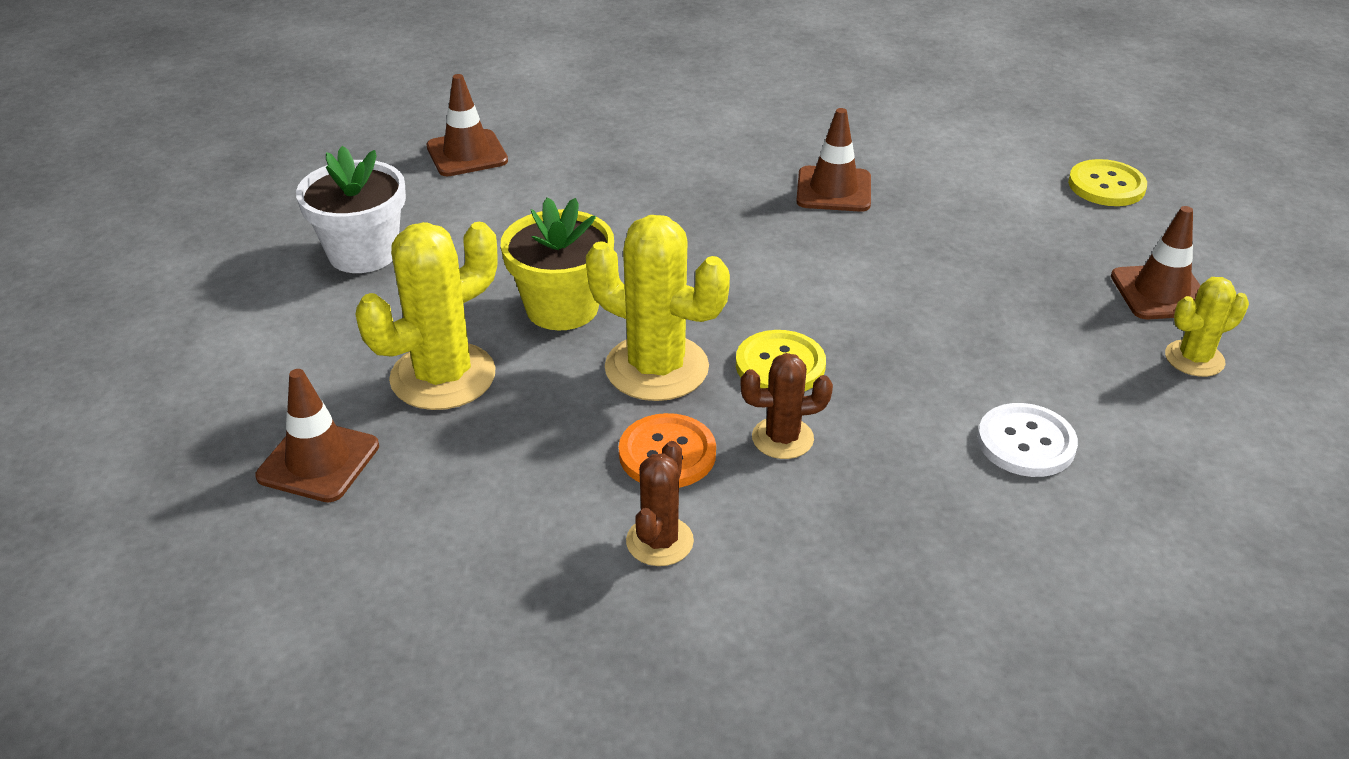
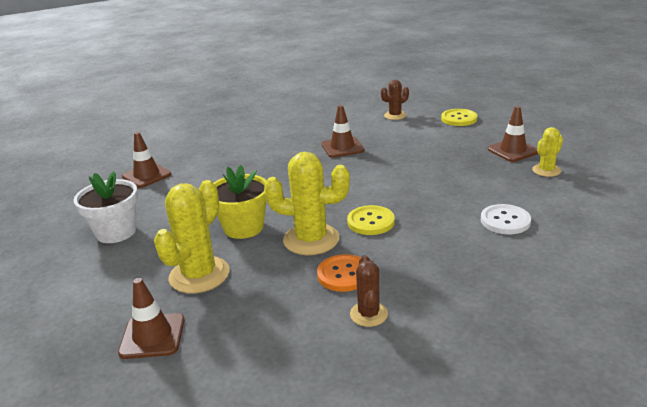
camera: 20 degrees left, 10 degrees down
(782, 438) = (395, 251): brown cactus -> brown cactus (395, 115)

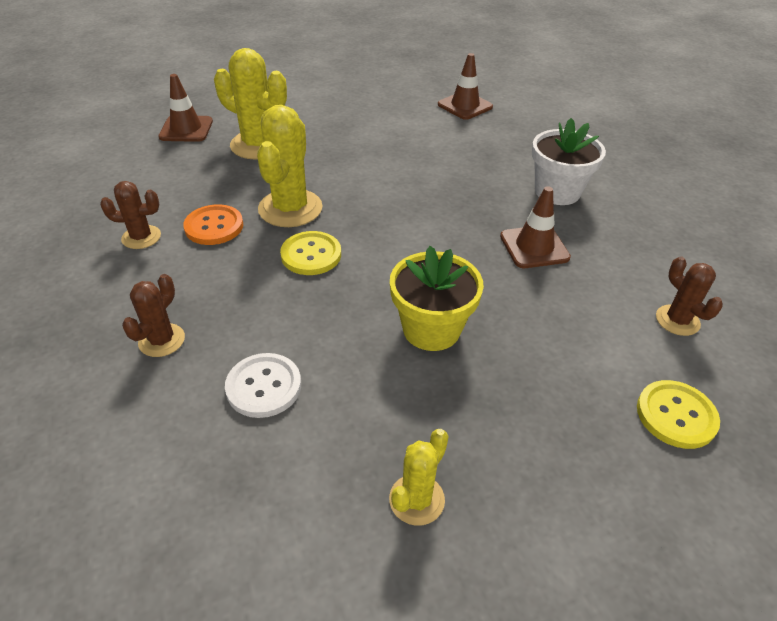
camera: 90 degrees right, 15 degrees up
(116, 232) = (351, 100): white flower pot -> white flower pot (557, 192)
(243, 227) = (333, 166): yellow flower pot -> yellow flower pot (431, 329)
(488, 269) = (162, 340): none -> brown cactus
(513, 150) = (512, 469): brown traffic cone -> none
(546, 170) = (416, 499): yellow cactus -> yellow cactus turned 75 degrees clockwise

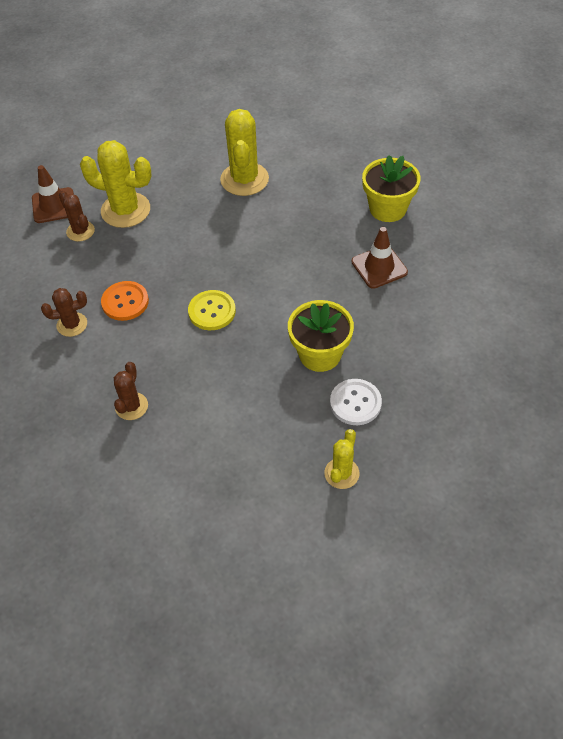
camera: 10 degrees left, 10 degrees up
(264, 386) = (218, 423): white button -> white button (355, 403)
(290, 208) = (179, 271): yellow cactus -> yellow cactus (244, 179)
(465, 106) = (291, 126): brown traffic cone -> none
(557, 192) = (387, 208): white flower pot -> yellow flower pot
(676, 415) = (493, 381): yellow button -> none
(677, 320) = (489, 309): brown cactus -> brown cactus (80, 231)

